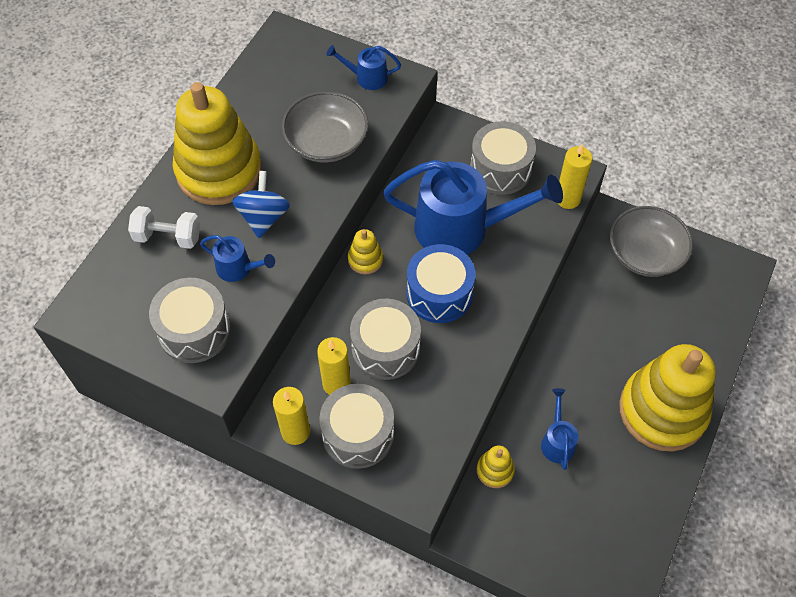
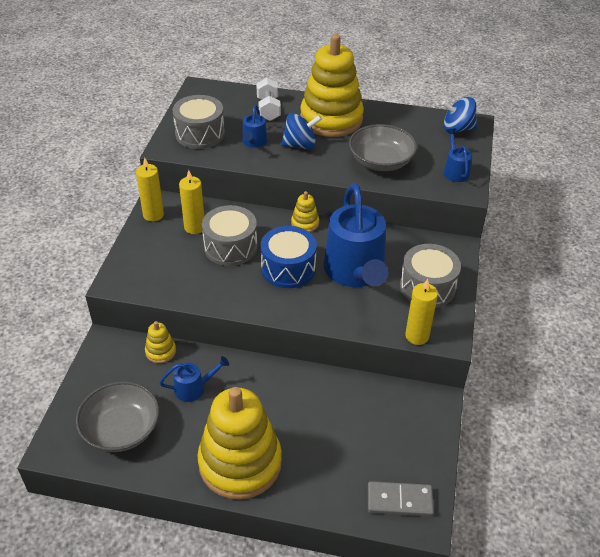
camera: 75 degrees right, 15 degrees down
(288, 51) = (457, 129): none -> blue spinning top
(358, 434) = (157, 245): grey drum -> none
(645, 253) = (407, 432): grey bowl -> grey bowl (121, 429)
(720, 281) = (399, 500): none -> grey domino

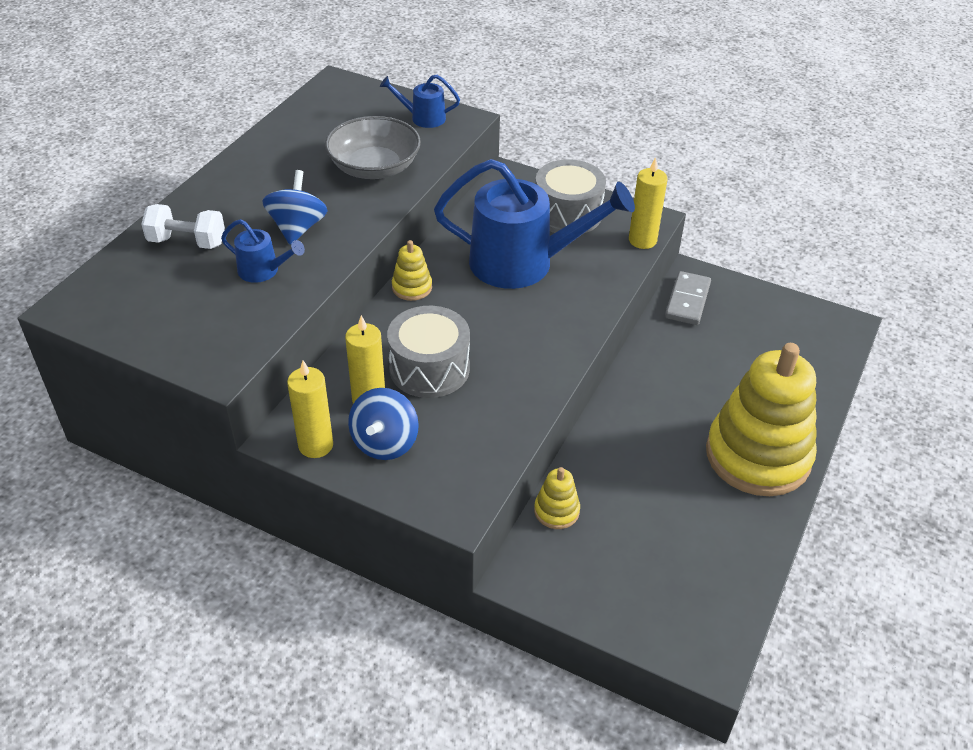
camera: 75 degrees left, 0 degrees up
(121, 429) = (689, 573): grey bowl -> none
(194, 388) = (632, 483): blue watering can -> none
(200, 134) = (205, 324): grey drum -> none
(288, 268) = (495, 320): blue drum -> none
(331, 119) = (252, 188): yellow stacking toy -> none
(399, 500) = (818, 335): grey domino -> grey domino (687, 300)
(457, 129) = (340, 96): blue spinning top -> blue spinning top (385, 443)

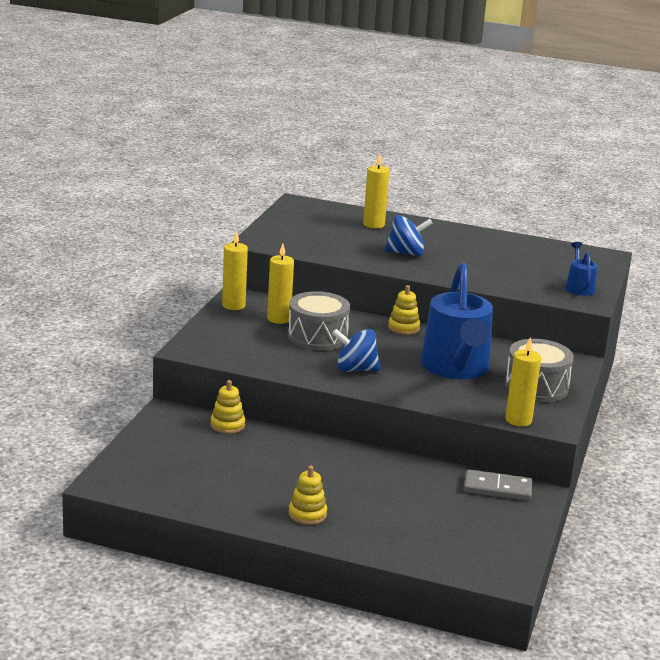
camera: 80 degrees right, 20 degrees down
(187, 242) = (373, 224): white dumbbell -> yellow candle
(263, 271) = (354, 246): blue watering can -> none
(374, 167) = (495, 273): grey bowl -> none
(385, 443) = (241, 325): blue spinning top -> blue spinning top (355, 369)
(758, 456) = (307, 514): yellow stacking toy -> yellow stacking toy, size x0.41

